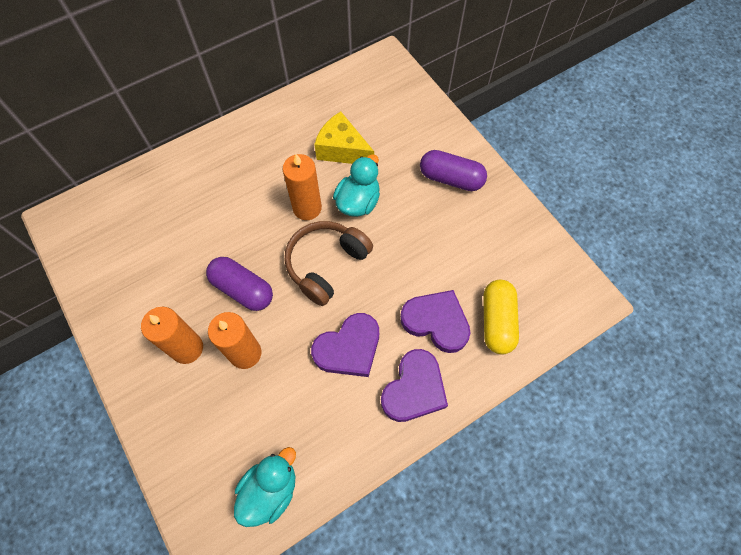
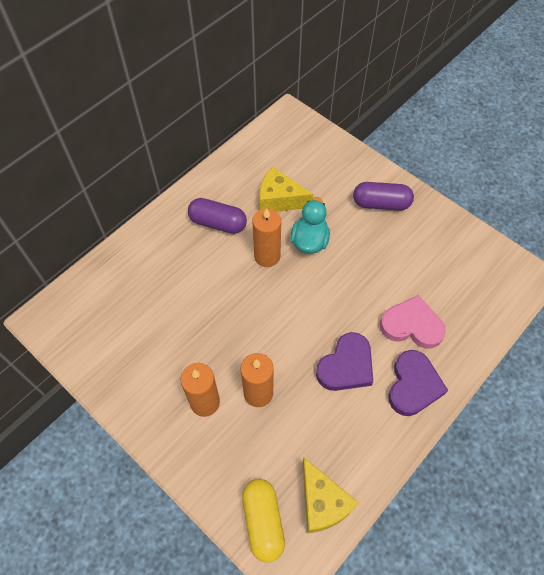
camera: 15 degrees left, 5 degrees down
(242, 289) = (236, 339): purple capsule -> purple capsule (218, 223)
(270, 490) = (322, 502): turquoise duck -> yellow cheese
(326, 264) = (301, 300): brown headphones -> none
(436, 322) = (411, 325): purple heart -> pink heart
(497, 321) = (461, 312): yellow capsule -> yellow capsule (263, 521)

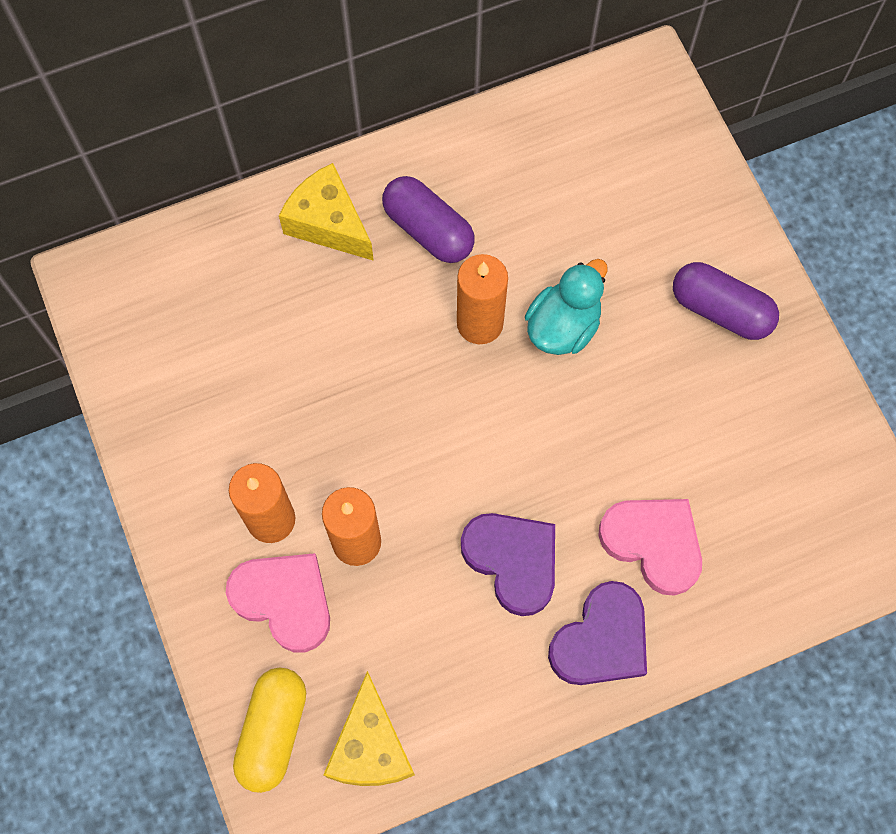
camera: 25 degrees right, 10 degrees up
(233, 443) = (284, 600): none -> pink heart
(279, 200) = (551, 230): yellow cheese -> yellow cheese (328, 223)
(346, 366) = (513, 561): purple heart -> purple heart turned 105 degrees counterclockwise

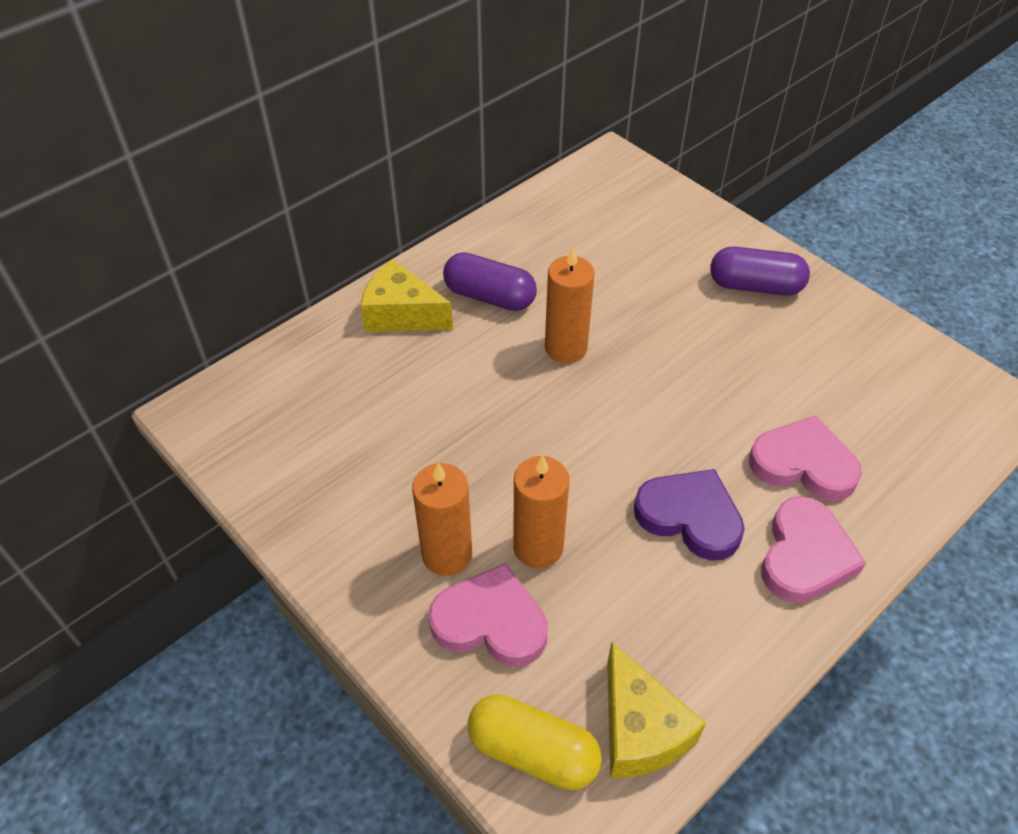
camera: 20 degrees left, 20 degrees down
(273, 731) = (533, 751): yellow capsule -> yellow capsule turned 60 degrees counterclockwise
(563, 326) = (636, 331): turquoise duck -> none
(601, 640) = (805, 555): purple heart -> pink heart

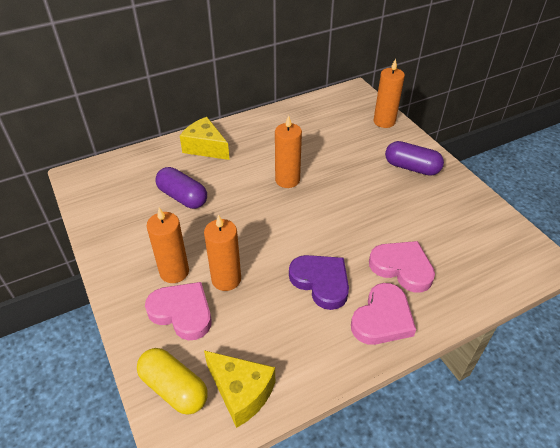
camera: 15 degrees right, 5 degrees down
(489, 297) = (256, 147): purple capsule -> purple capsule (182, 197)
(640, 729) = (241, 392): yellow cheese -> yellow cheese turned 45 degrees counterclockwise
(681, 209) = (384, 121): none -> orange candle

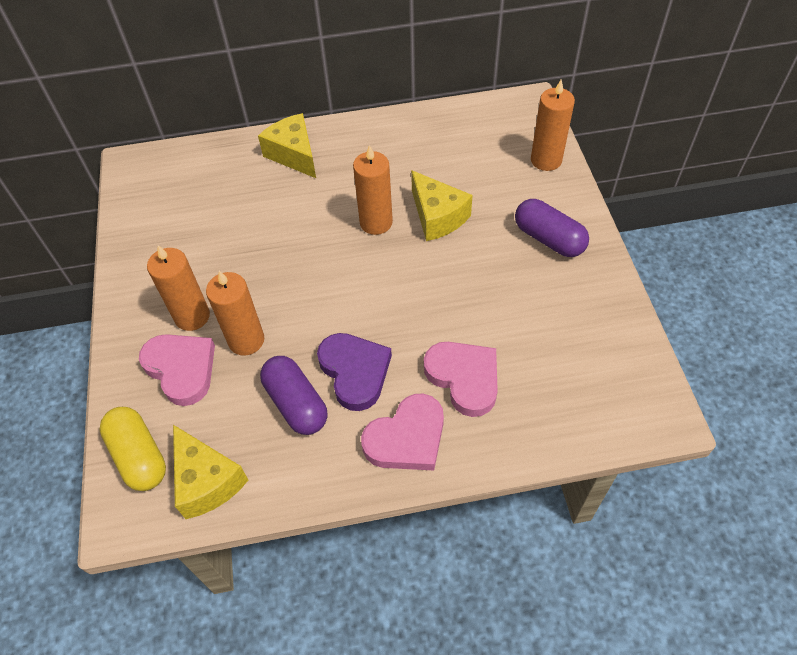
camera: 20 degrees right, 10 degrees up
(182, 197) = (239, 219): purple capsule -> purple capsule (296, 403)
(329, 168) = (437, 216): none -> yellow cheese

